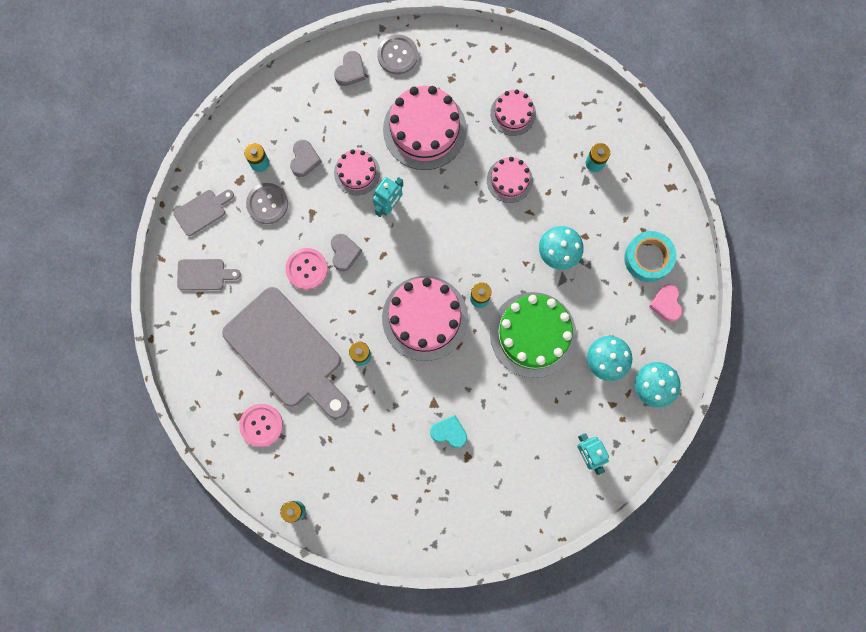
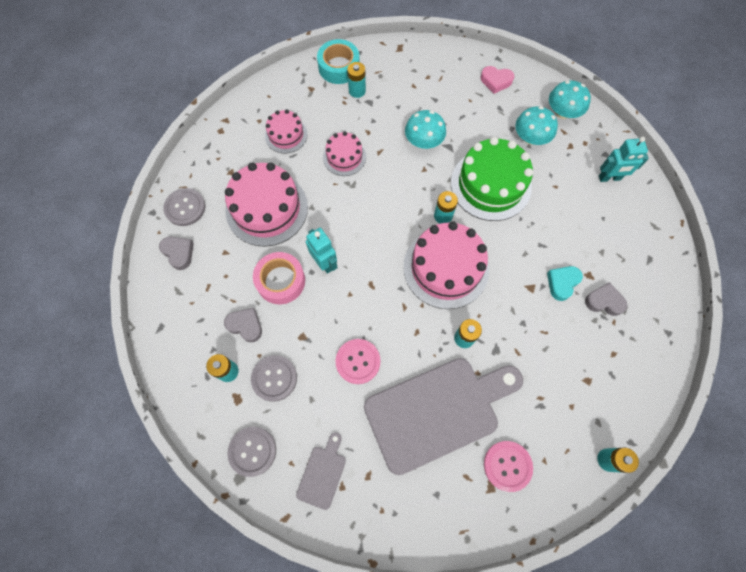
camera: 70 degrees left, 10 degrees down
(202, 211) = (252, 451): grey cutting board -> grey button
(344, 253) = (355, 319): grey heart -> grey heart (604, 301)
(357, 173) = (281, 281): pink cake -> pink tape
(648, 258) = (453, 81): turquoise tape -> turquoise tape (339, 67)

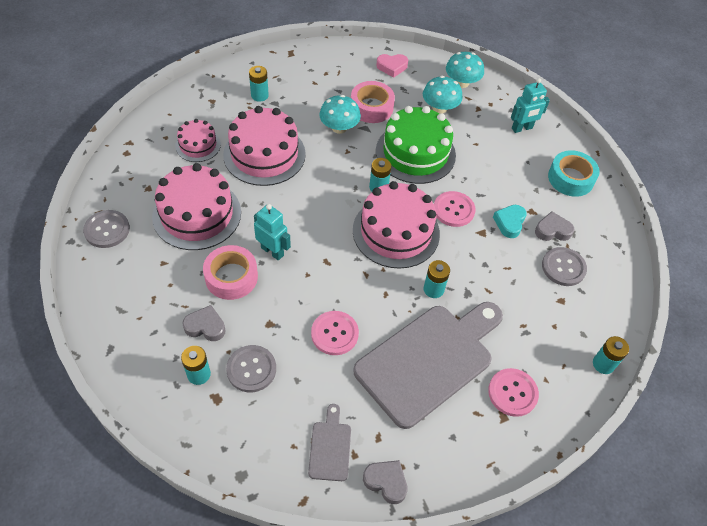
camera: 20 degrees left, 15 degrees down
(179, 253) = (112, 273): grey heart -> grey heart (386, 482)
(252, 451) = (248, 445): grey button -> grey button (563, 267)
(339, 67) = (235, 78): turquoise tape -> turquoise tape (570, 178)
(344, 157) = (264, 154): pink cake -> pink cake, size x1.82
(462, 124) = (371, 107): none -> pink tape
(510, 256) = (453, 210): none -> pink button

